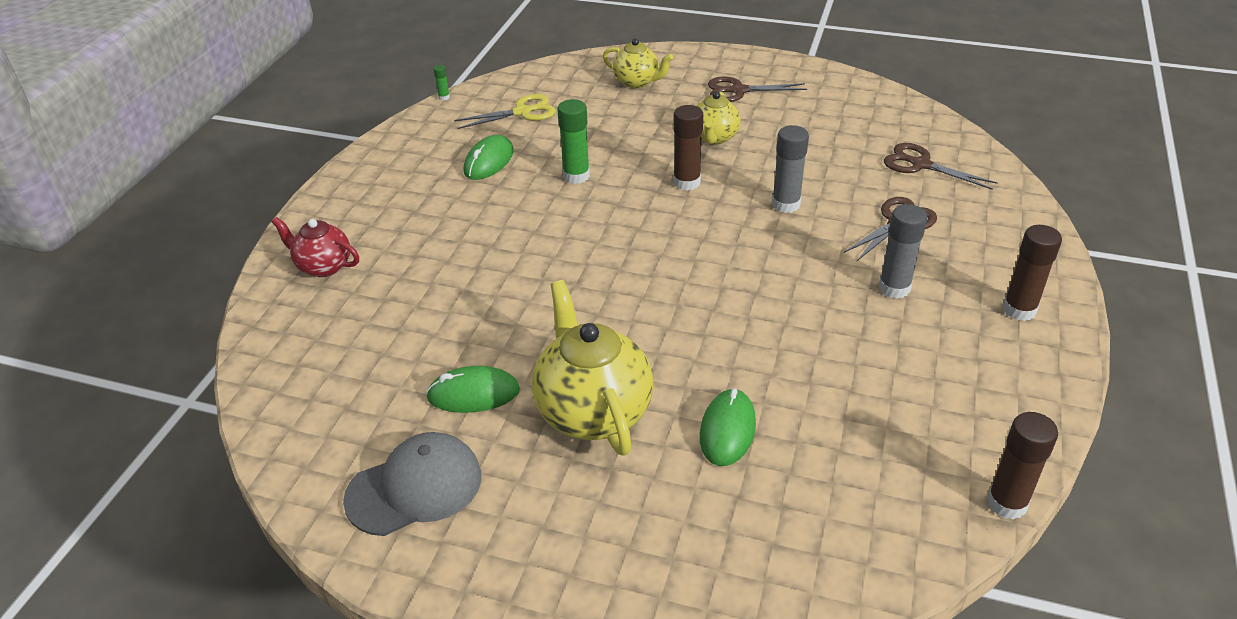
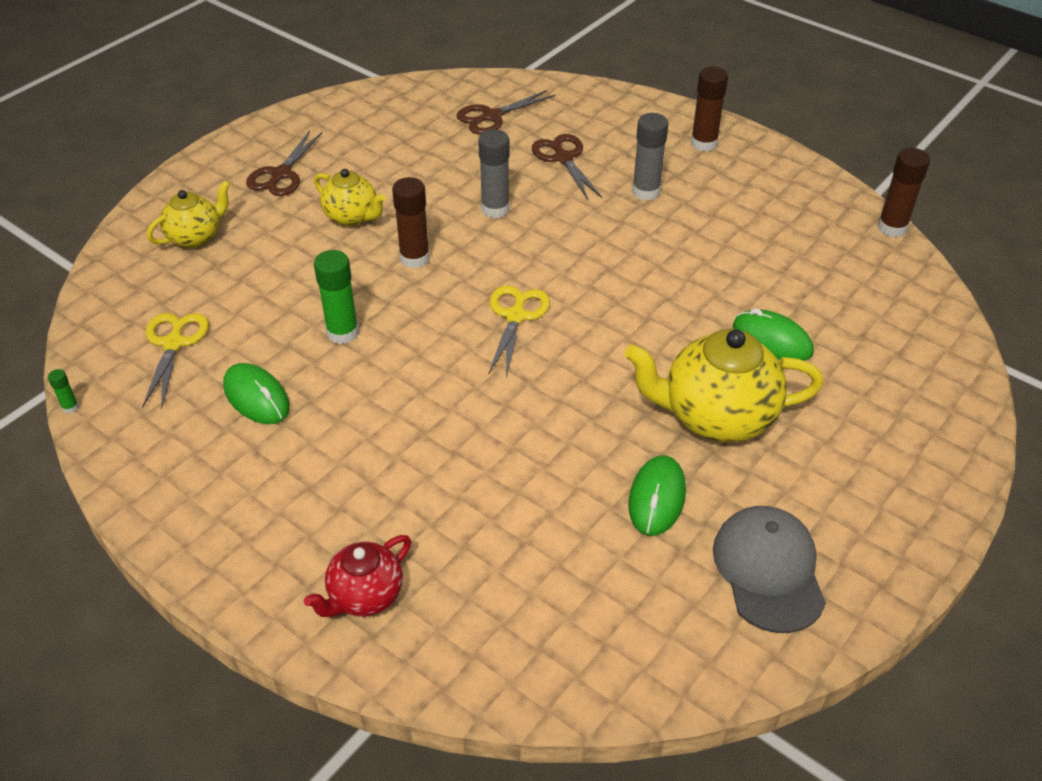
camera: 70 degrees left, 5 degrees up
(651, 255) = (516, 316): none -> yellow scissors

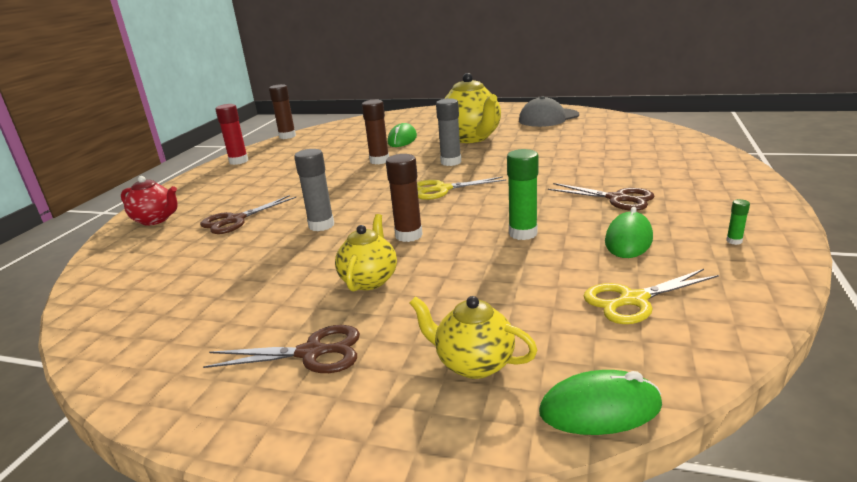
camera: 110 degrees left, 20 degrees down
(70, 407) = (782, 318): green glue stick -> green glue stick (734, 241)
(364, 596) = (698, 166): red teapot -> red teapot (156, 220)
(492, 116) = (164, 265): brown scissors -> brown scissors (617, 199)
(646, 192) = (274, 187): grey glue stick -> grey glue stick (451, 162)
(657, 498) = (538, 137): green mouse -> green mouse (600, 409)
(703, 143) = (205, 185): brown glue stick -> brown glue stick (379, 161)
(786, 173) = (238, 161): none -> red glue stick

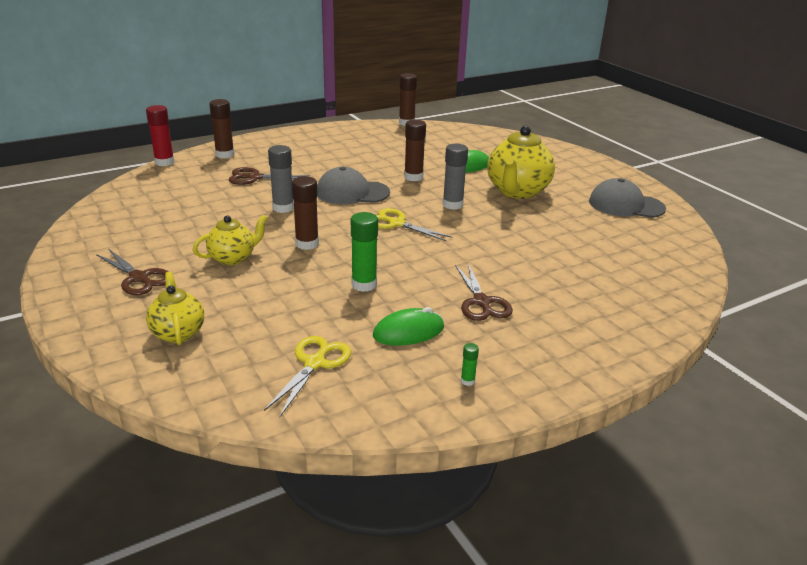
camera: 40 degrees right, 5 degrees up
(156, 220) = (225, 155): red teapot -> brown glue stick
(238, 161) = (339, 131): red glue stick -> red glue stick (164, 162)
(356, 189) = (352, 192): none -> grey cap
(600, 409) = (173, 391): green mouse -> none
(634, 300) = (314, 363): yellow scissors -> yellow scissors turned 90 degrees clockwise

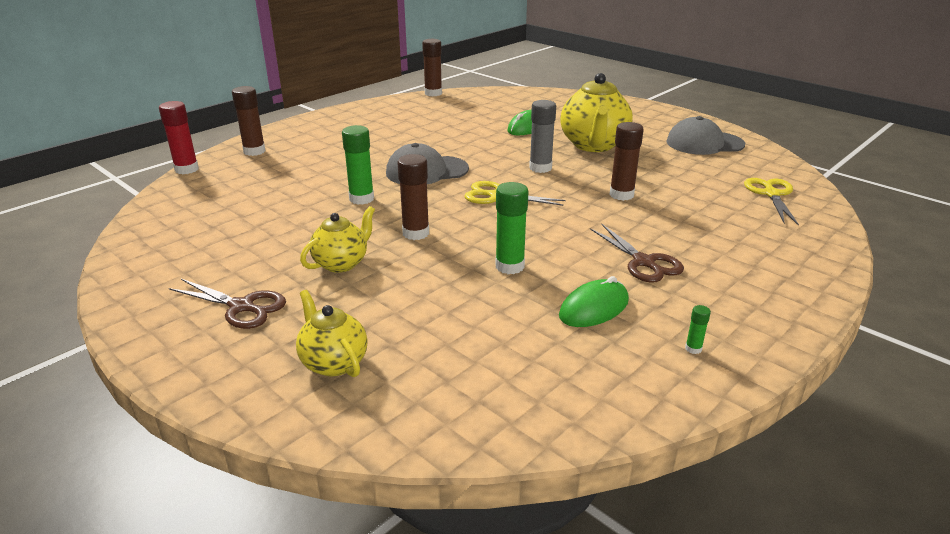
camera: 15 degrees left, 0 degrees up
(255, 178) = (306, 171): brown scissors -> none
(283, 208) = (361, 199): grey glue stick -> green glue stick
(314, 363) = (519, 365): yellow scissors -> yellow scissors (771, 194)
(413, 177) = (480, 146): brown glue stick -> brown glue stick (621, 195)

